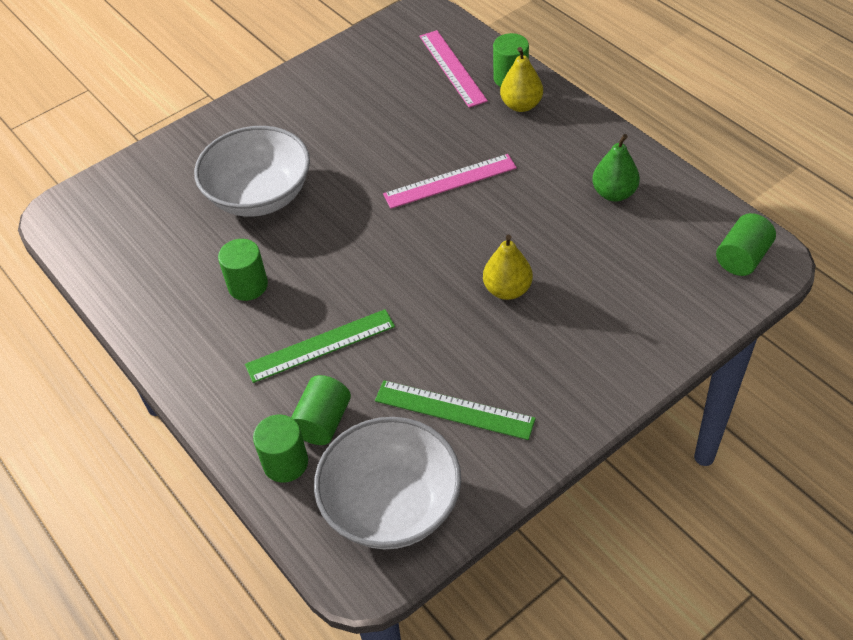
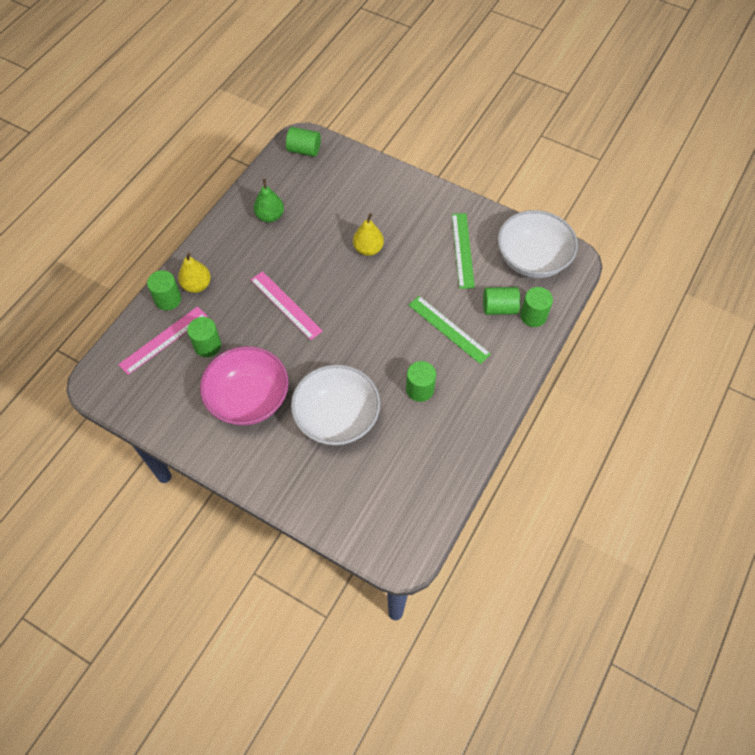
camera: 115 degrees left, 10 degrees up
(332, 125) = (248, 399): none -> pink bowl
(425, 102) = (207, 345): none -> green cylinder

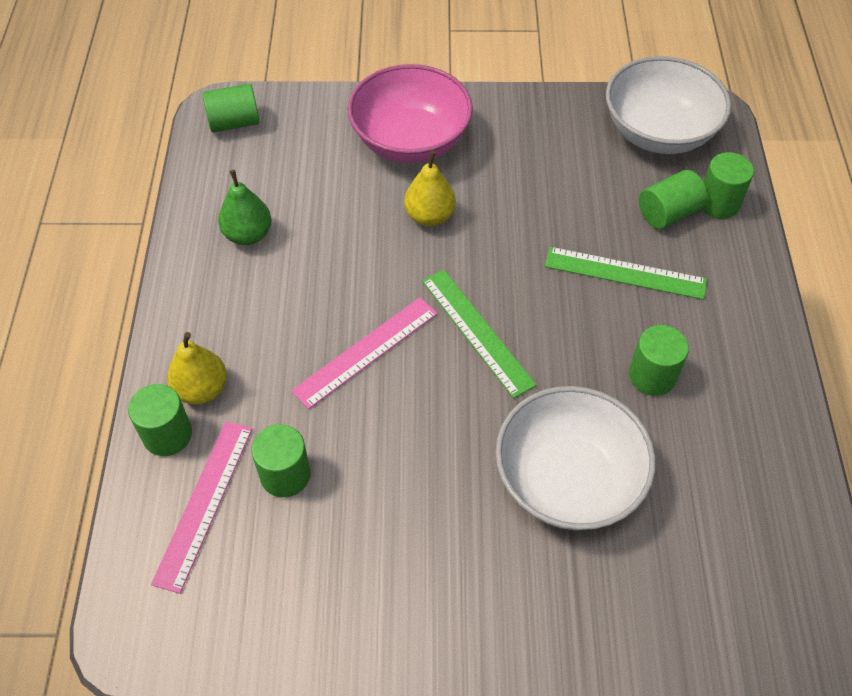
camera: 30 degrees left, 5 degrees down
(248, 399) = (412, 524): pink bowl -> pink bowl (410, 140)
(285, 305) = (366, 352): pink ruler -> pink ruler turned 60 degrees counterclockwise
(462, 250) = (560, 160): green ruler -> green ruler (476, 332)

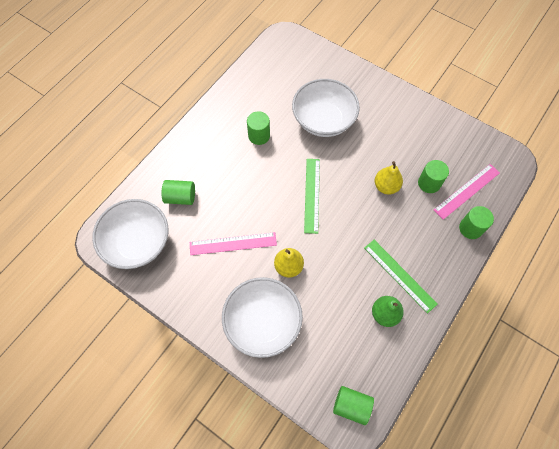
camera: 145 degrees left, 10 degrees up
(202, 389) = (447, 240): yellow pear -> yellow pear (386, 186)
(366, 352) = (365, 215): pink ruler -> pink ruler (233, 243)
(410, 140) = (263, 322): pink bowl -> white bowl
(625, 273) = (227, 182): green ruler -> green ruler (399, 275)
(718, 203) = (154, 188): green cylinder -> none

